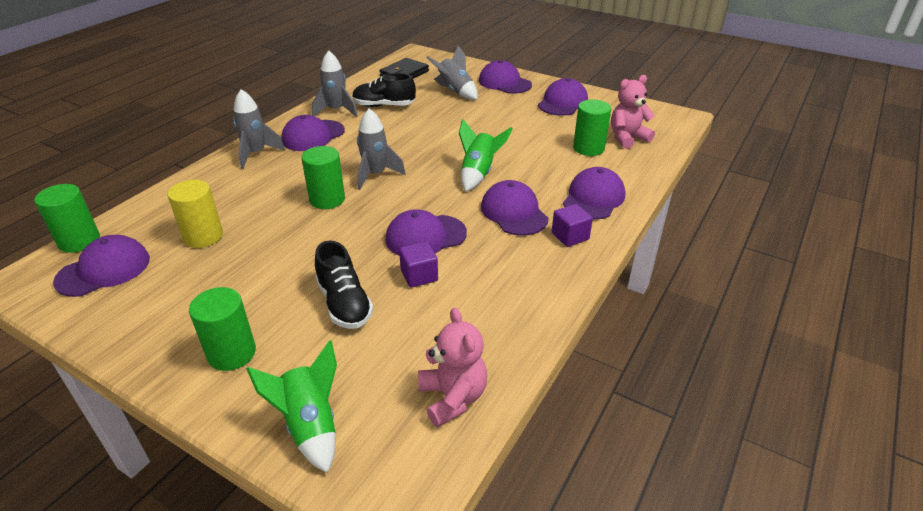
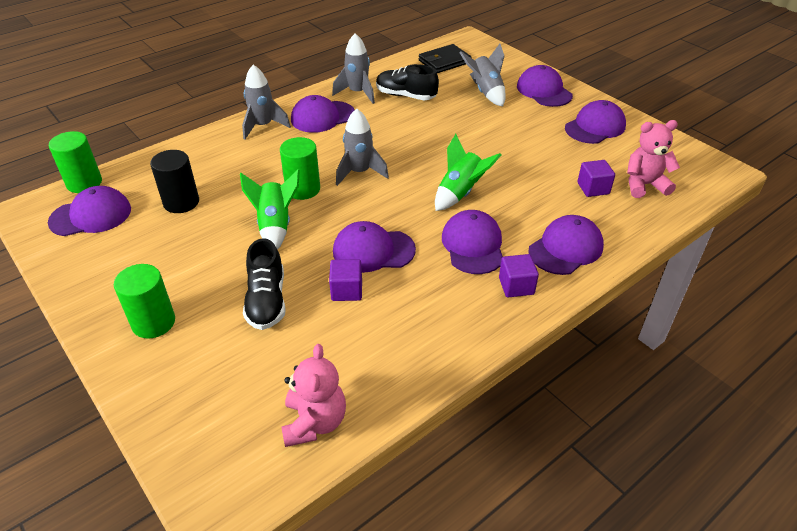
camera: 20 degrees right, 5 degrees up
(203, 236) = (181, 202): yellow cylinder -> black cylinder
(310, 425) = (184, 409): green rocket -> green rocket (275, 226)
(588, 148) = (593, 188): green cylinder -> purple cube

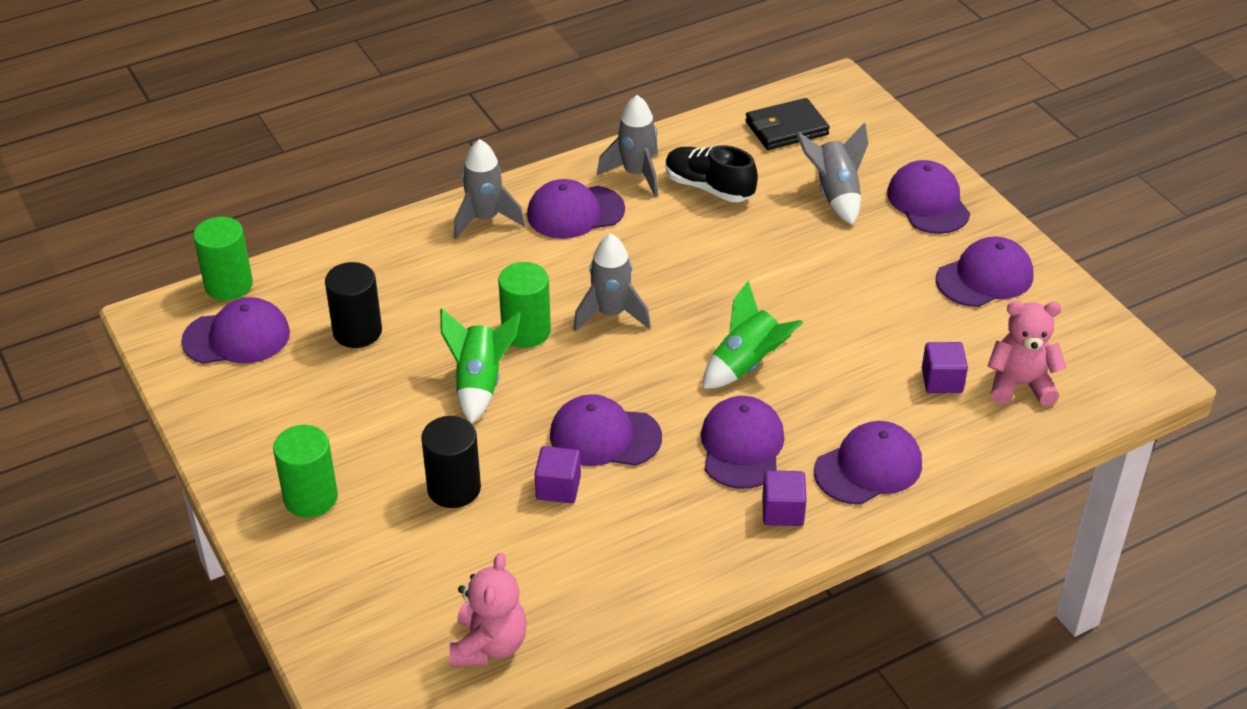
camera: 10 degrees right, 0 degrees up
(267, 301) = (454, 488): black shoe -> black cylinder

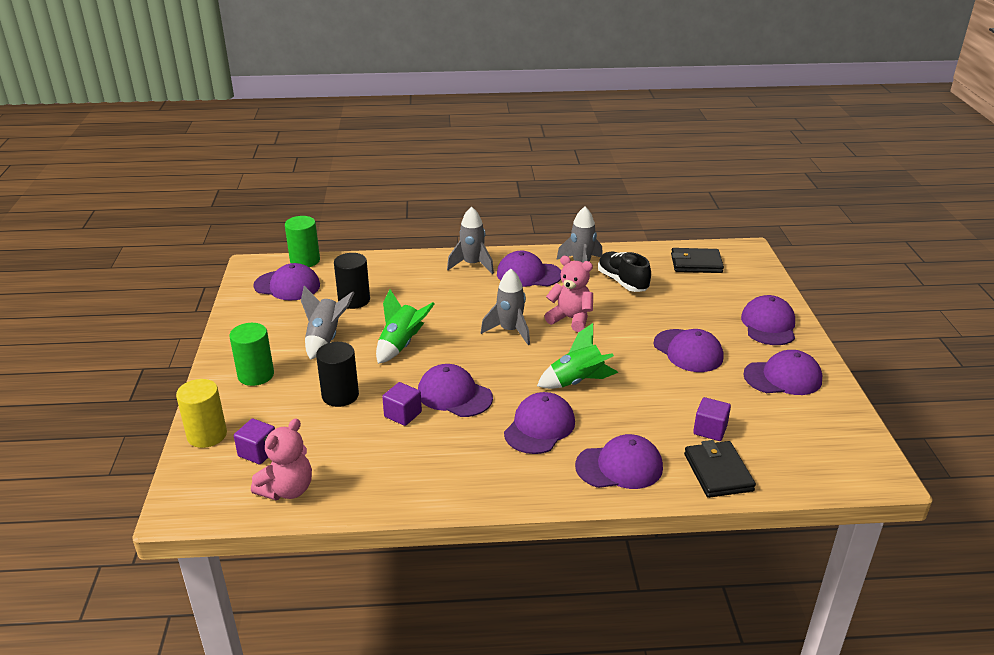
camera: 25 degrees right, 10 degrees down
(317, 610) = (207, 435): none -> yellow cylinder
(526, 331) = (451, 326): green cylinder -> none
(782, 511) = (539, 474): purple cube -> purple cube (258, 452)
(835, 195) = (705, 305): grey rocket -> grey rocket (325, 339)
(854, 273) = (688, 351): none -> purple cap
(981, 435) = (718, 472): none -> black wallet
(1020, 384) = (768, 449): pink teddy bear -> pink teddy bear (570, 319)

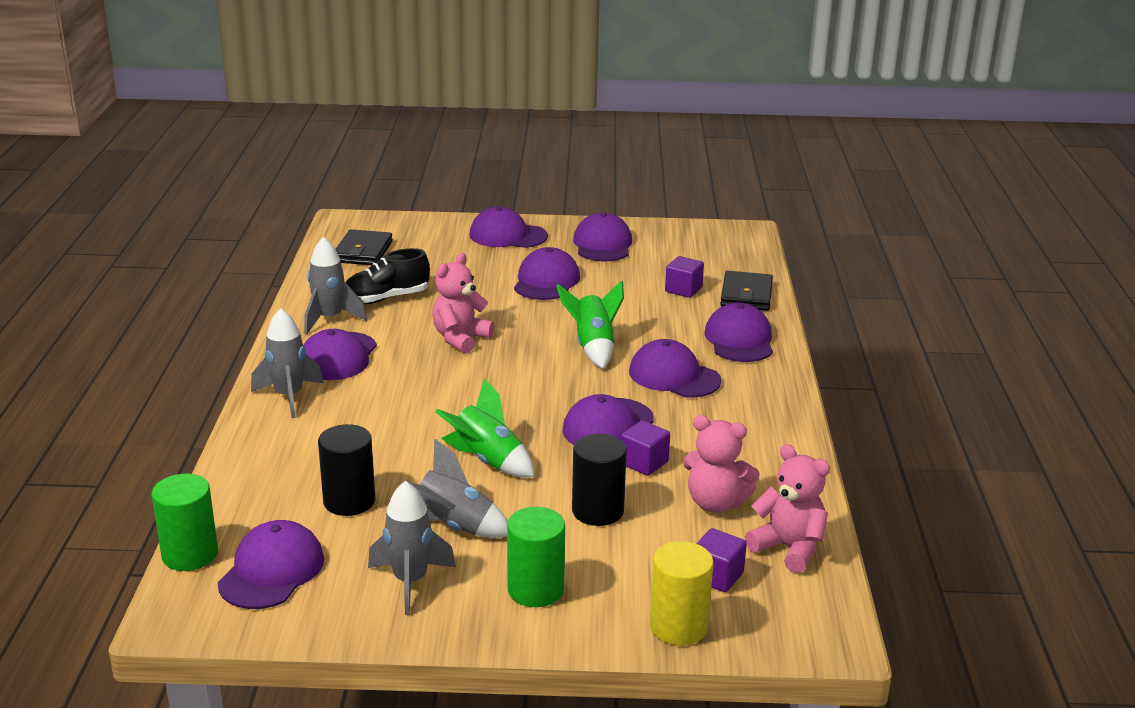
camera: 85 degrees left, 5 degrees down
(349, 451) = (715, 503): none -> pink teddy bear
(510, 331) = (475, 380): grey rocket -> grey rocket (410, 582)
(688, 351) = (546, 281): purple cap -> purple cap turned 45 degrees counterclockwise
(718, 472) = (746, 295): black wallet -> black wallet turned 75 degrees counterclockwise

